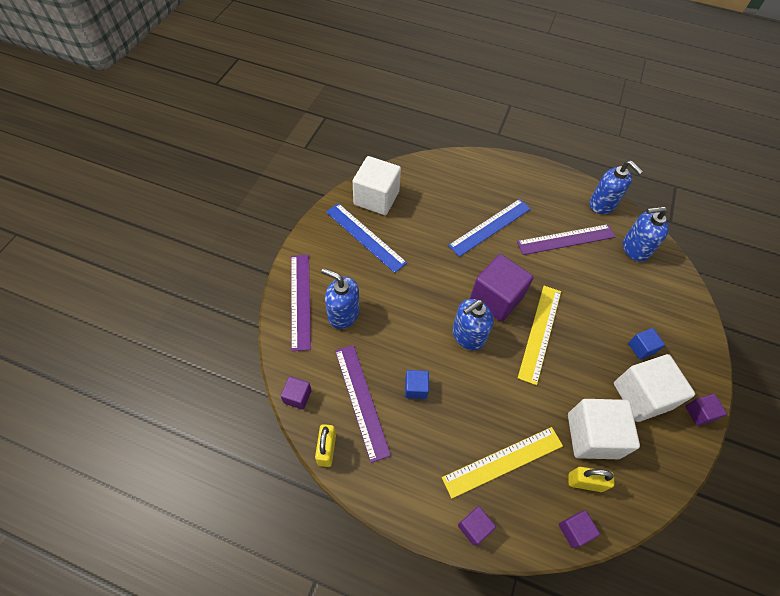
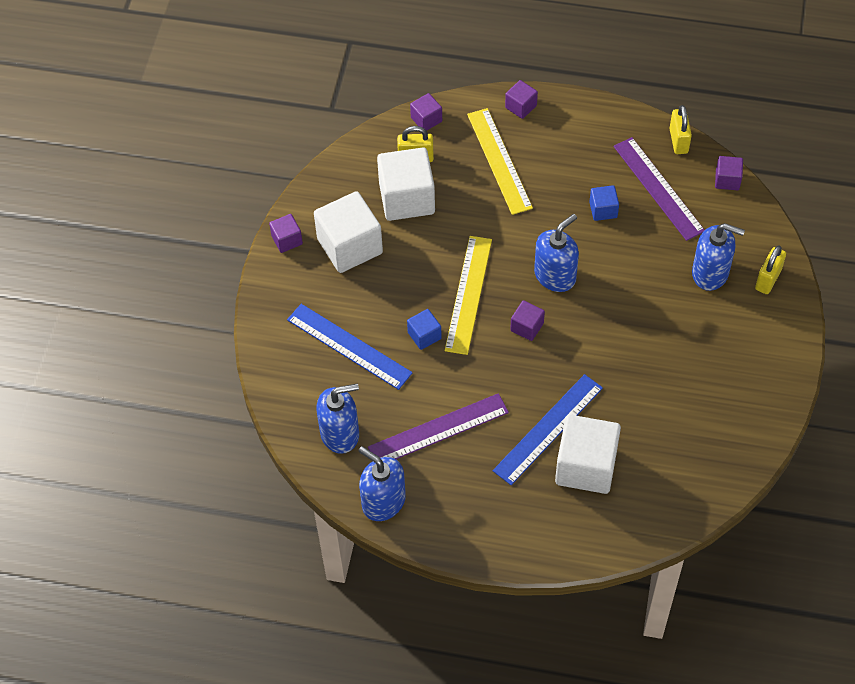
camera: 175 degrees right, 0 degrees up
(300, 300) = (768, 279): purple ruler -> yellow padlock
(365, 237) = (718, 379): blue ruler -> blue ruler (349, 346)
(376, 198) = (723, 444): white cube -> white cube (586, 466)
(496, 298) = (527, 327): purple cube -> purple cube, size x0.49
(503, 461) = (499, 161): yellow ruler -> yellow ruler turned 75 degrees counterclockwise
(641, 348) = (345, 298): blue cube -> blue cube (424, 335)

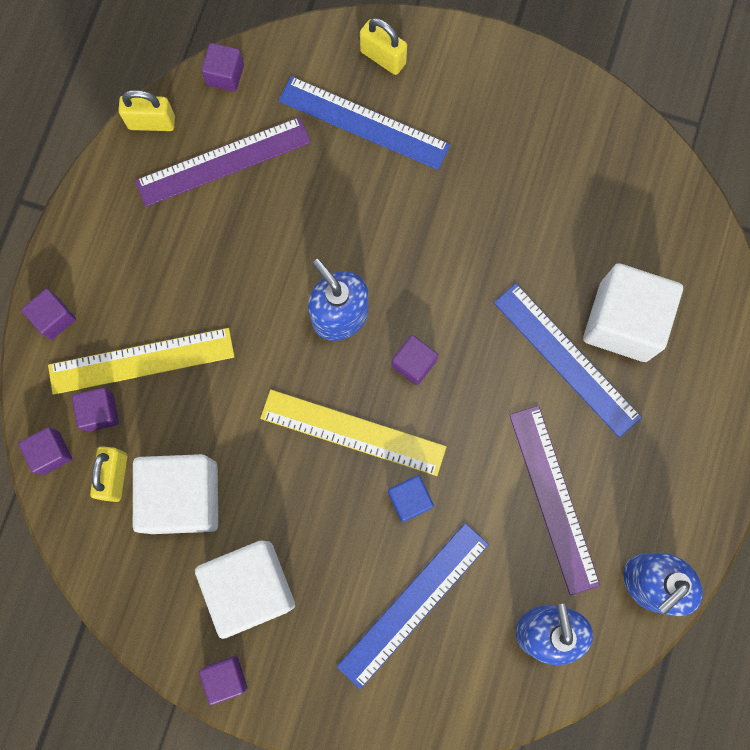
camera: 85 degrees left, 20 degrees up
(459, 142) = (100, 412): none -> purple cube
(603, 210) = (246, 237): blue cube -> none
(710, 273) = (364, 123): blue soap dispenser -> blue ruler

